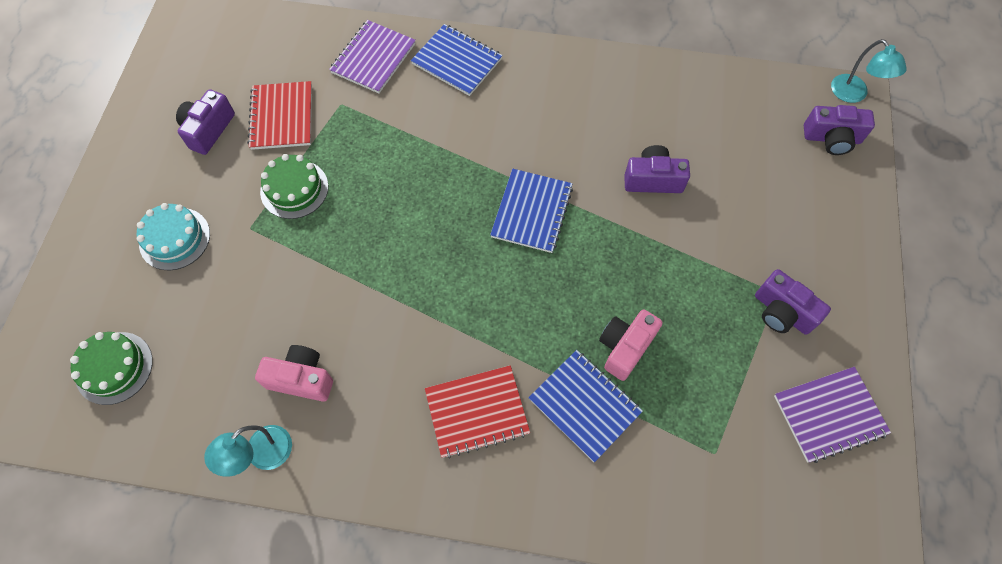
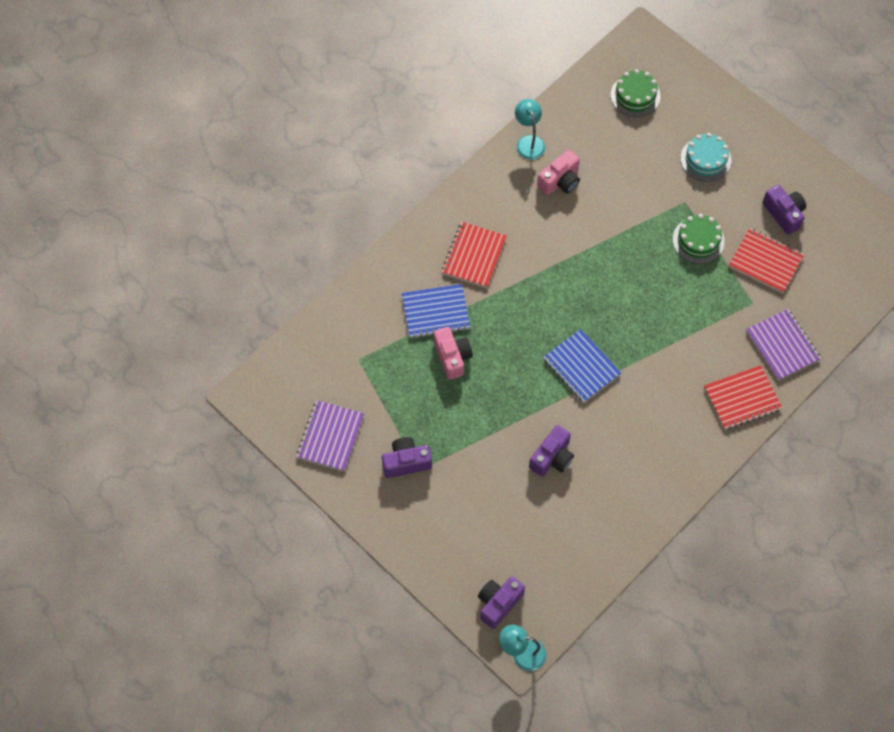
camera: 125 degrees right, 0 degrees up
(457, 61) = (742, 398): blue notebook -> red notebook

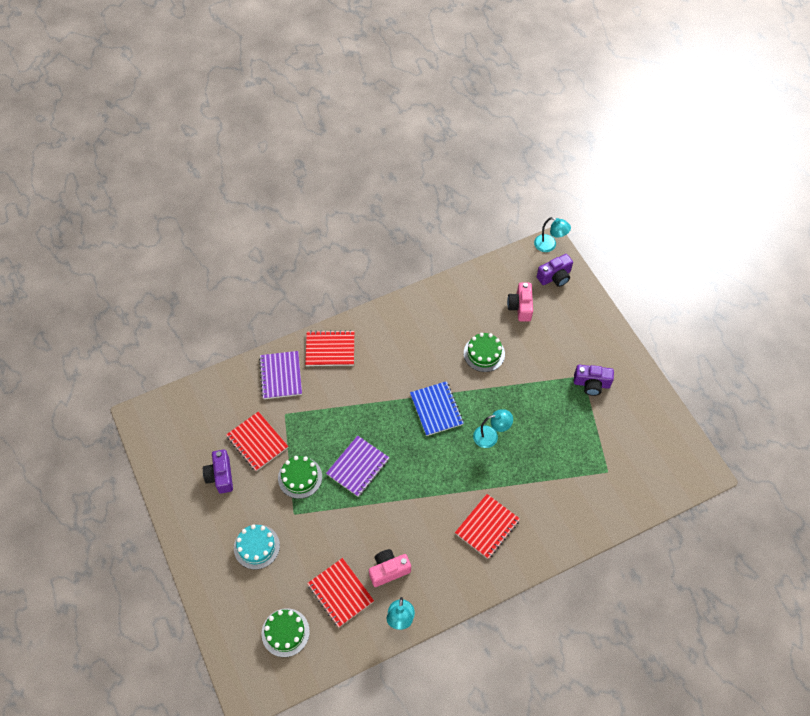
camera: 160 degrees left, 5 degrees down
(330, 436) = (644, 420): purple notebook -> purple notebook (358, 467)
(435, 312) = (534, 489): blue notebook -> none
(452, 357) = (533, 449): pink camera -> pink camera (520, 307)
(506, 356) = (491, 436): none -> turquoise lamp
(552, 457) = (484, 353): purple camera -> green cake
(599, 145) = (340, 593): none -> red notebook

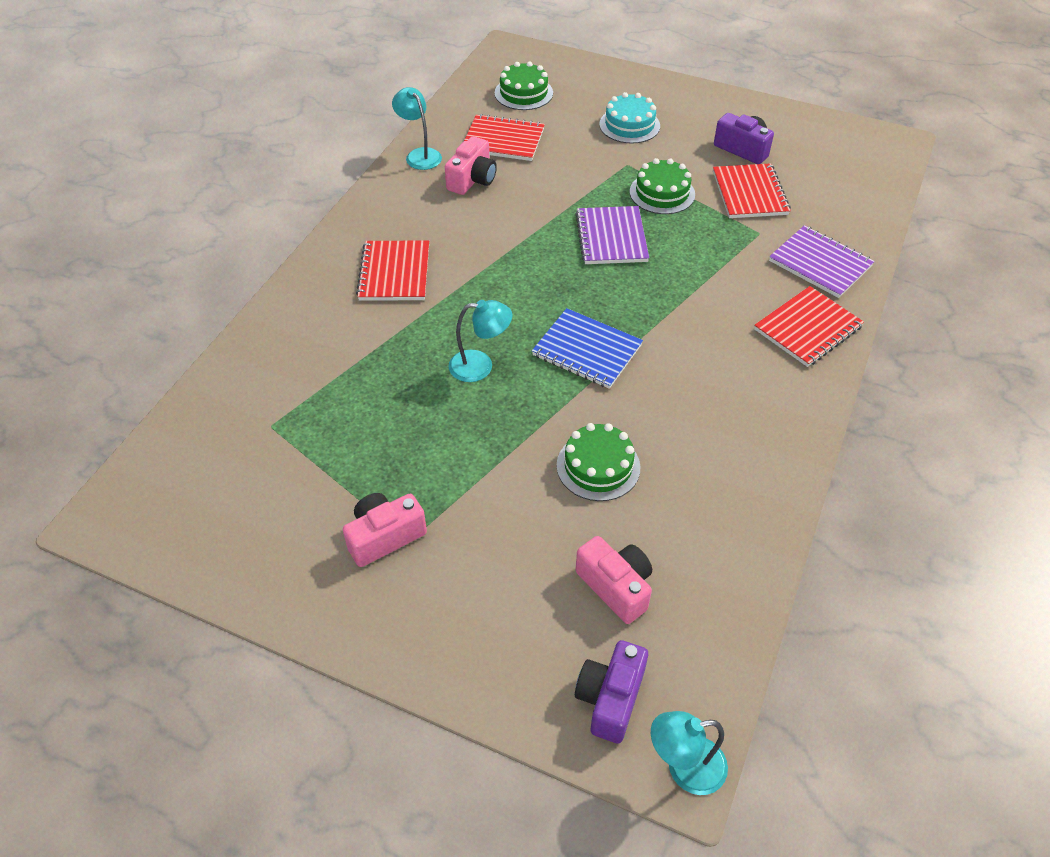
camera: 140 degrees right, 10 degrees down
(257, 442) = (750, 193): red notebook -> red notebook turned 75 degrees clockwise
(491, 436) = (480, 366): turquoise lamp -> turquoise lamp turned 135 degrees counterclockwise
(591, 384) = (384, 537): purple camera -> pink camera

